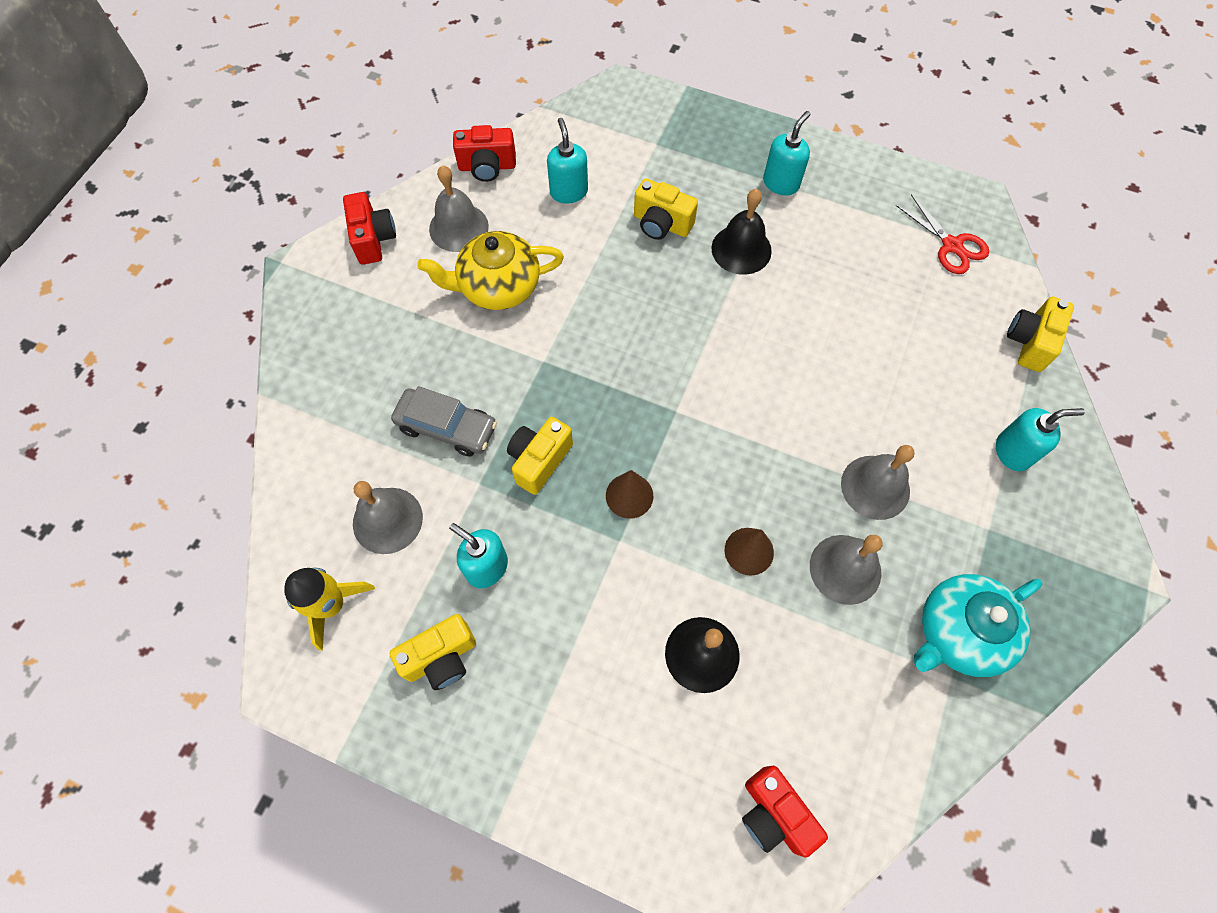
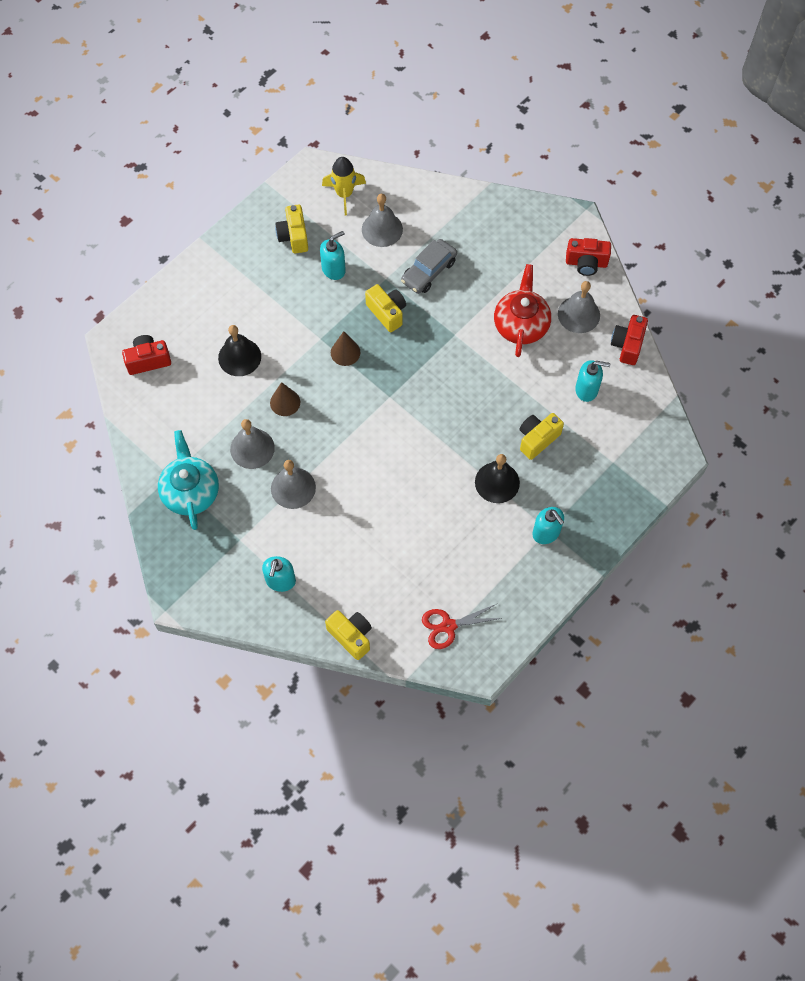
camera: 110 degrees right, 0 degrees up
(498, 287) = (521, 324): yellow teapot -> red teapot

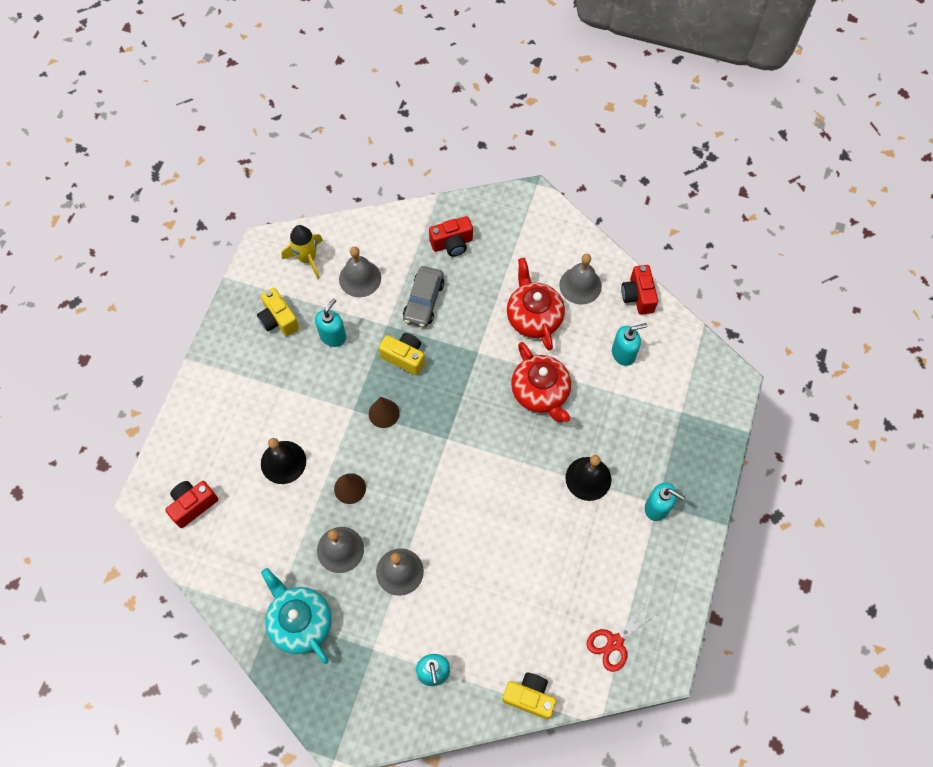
camera: 25 degrees left, 0 degrees up
(493, 392) = (541, 392): none -> red teapot
(537, 439) = (603, 420): yellow camera -> none
(586, 263) = (562, 234): red camera -> red camera (452, 244)

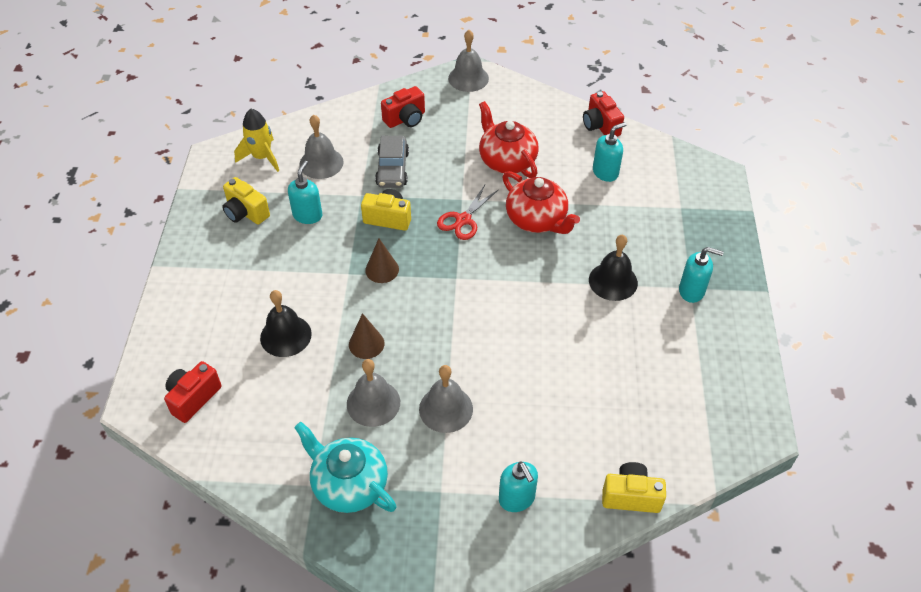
camera: 15 degrees left, 15 degrees down
(580, 285) = (542, 128): grey bell -> grey bell (468, 78)
(615, 642) = (700, 421): red scissors -> red scissors (463, 220)

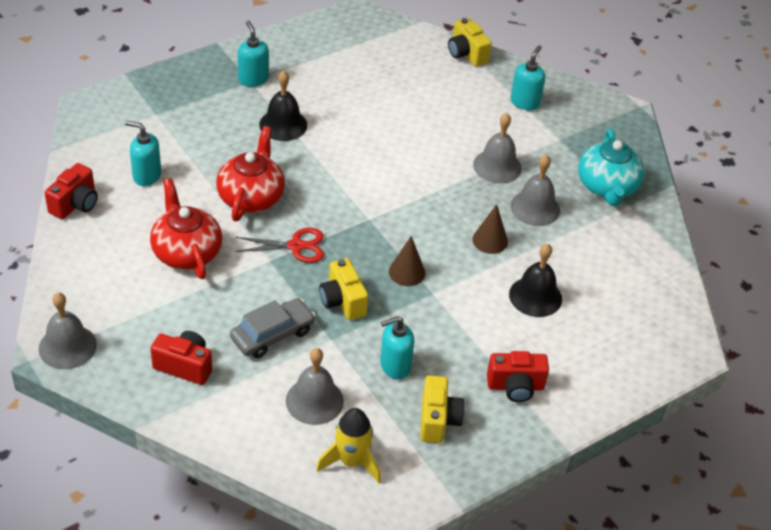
camera: 130 degrees left, 5 degrees down
(193, 398) = (648, 318): red camera -> red camera (515, 386)
(506, 160) = (186, 252): red teapot -> red teapot turned 135 degrees clockwise

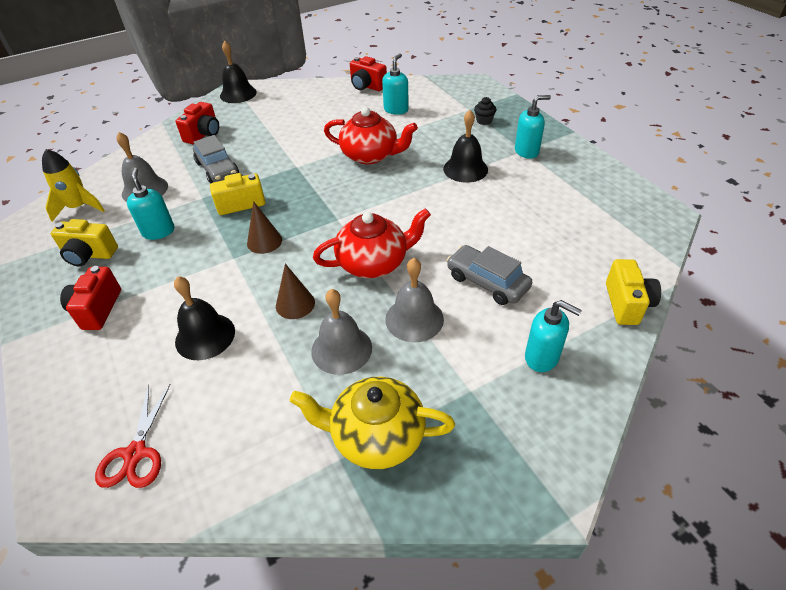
camera: 100 degrees right, 0 degrees up
(67, 346) = (238, 94): grey bell -> black bell
(185, 104) = (484, 121): none -> black cupcake
(186, 252) = (313, 130): red teapot -> red teapot (374, 262)
(296, 246) = (309, 179): red scissors -> red scissors (135, 453)
(450, 123) = (487, 282): none -> grey car
(466, 54) = (627, 304): yellow camera -> yellow camera turned 120 degrees clockwise
(607, 187) = (376, 436): turquoise teapot -> yellow teapot

